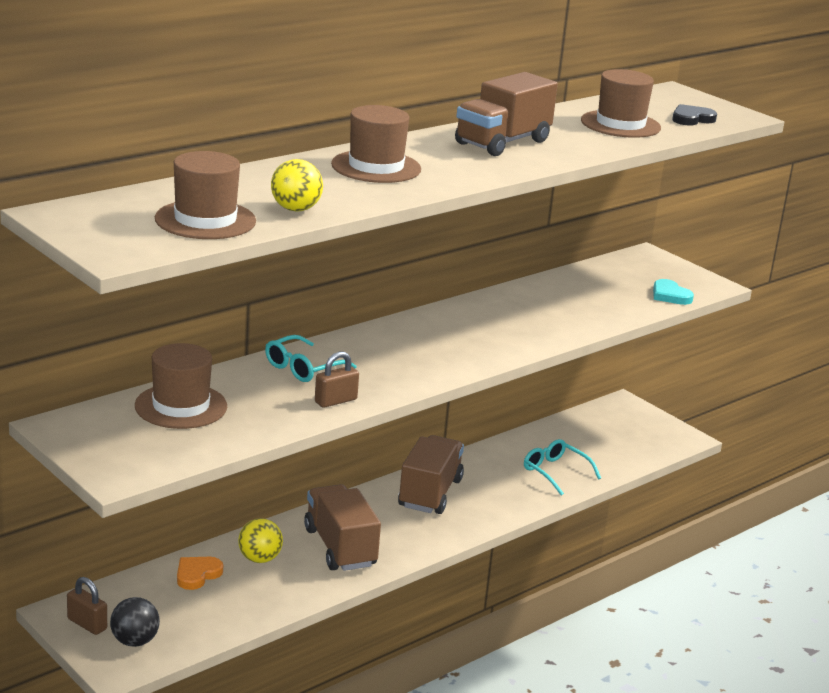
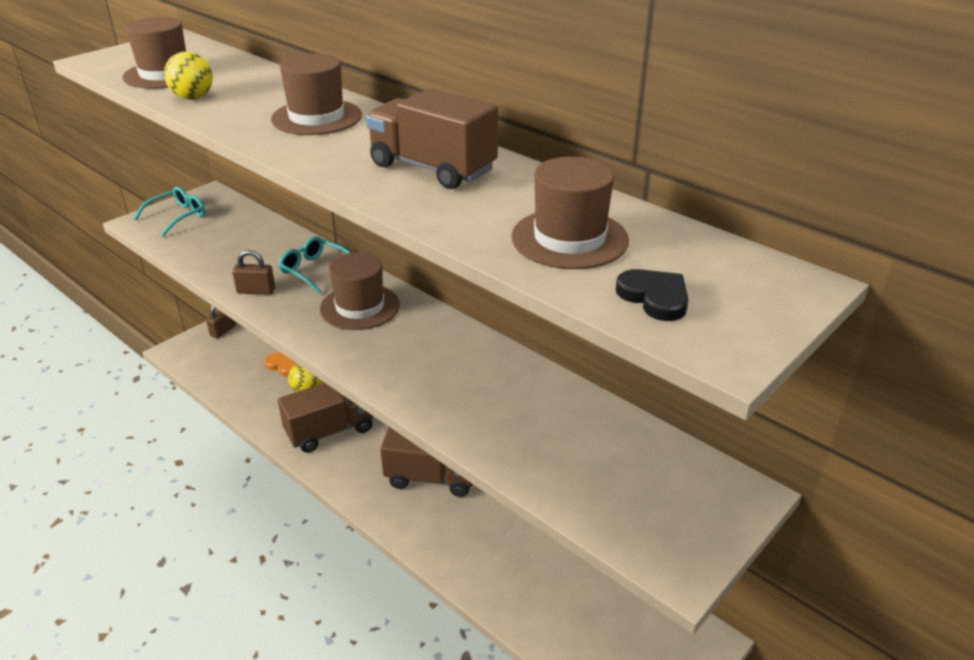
camera: 85 degrees right, 10 degrees up
(134, 641) = (203, 352): black ball -> none
(181, 406) = (240, 229): brown hat -> brown hat (360, 307)
(336, 401) = (256, 291): brown padlock -> brown padlock turned 45 degrees counterclockwise
(555, 472) = (505, 574): turquoise glasses -> turquoise glasses (177, 217)
(670, 295) = (609, 517): turquoise heart -> none

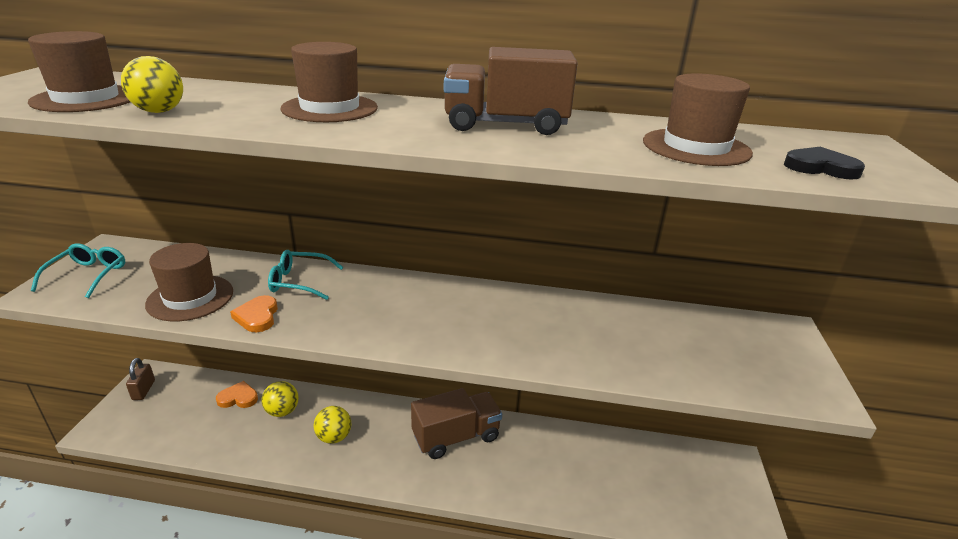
camera: 35 degrees left, 5 degrees down
(256, 291) = (257, 316): brown padlock -> orange heart
(330, 431) = (334, 437): brown truck -> yellow ball
(360, 307) = (377, 298): brown hat -> brown hat (190, 298)

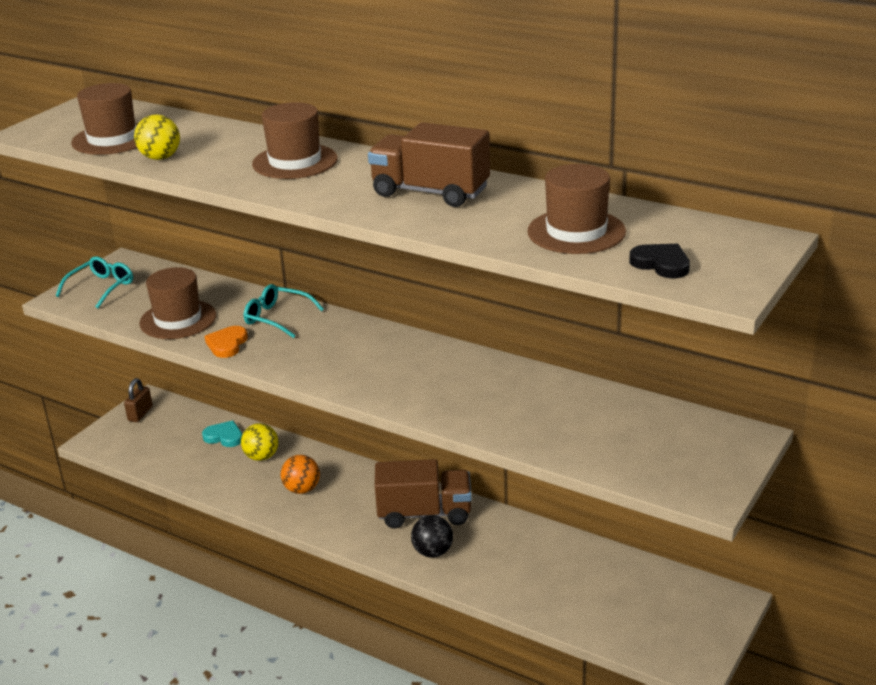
camera: 25 degrees right, 0 degrees up
(238, 398) = (224, 437): orange heart -> turquoise heart
(334, 437) = (302, 489): yellow ball -> orange ball
(483, 475) = (433, 552): none -> black ball

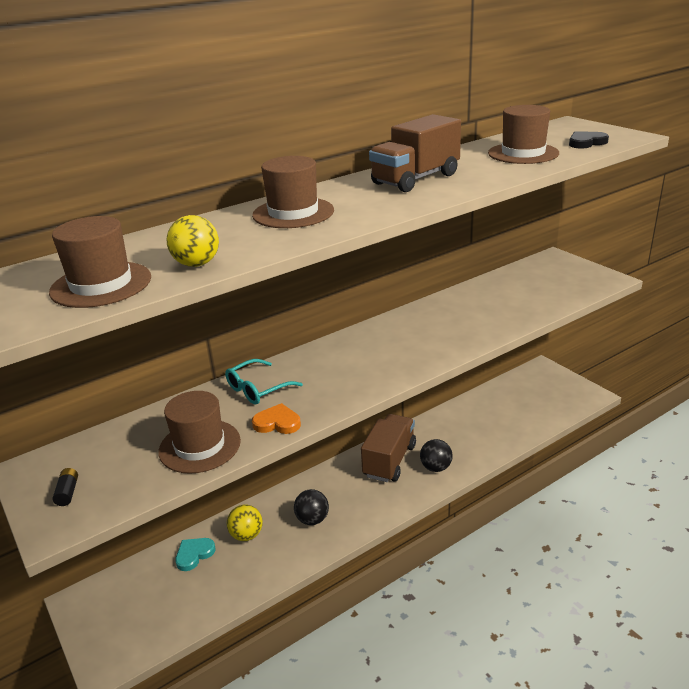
camera: 65 degrees left, 0 degrees up
(101, 288) = (68, 492): turquoise glasses -> black battery
(140, 414) = (94, 614): brown padlock -> none
(227, 344) = (277, 423): orange heart -> orange heart turned 150 degrees clockwise
(302, 489) = (312, 519): orange ball -> black ball

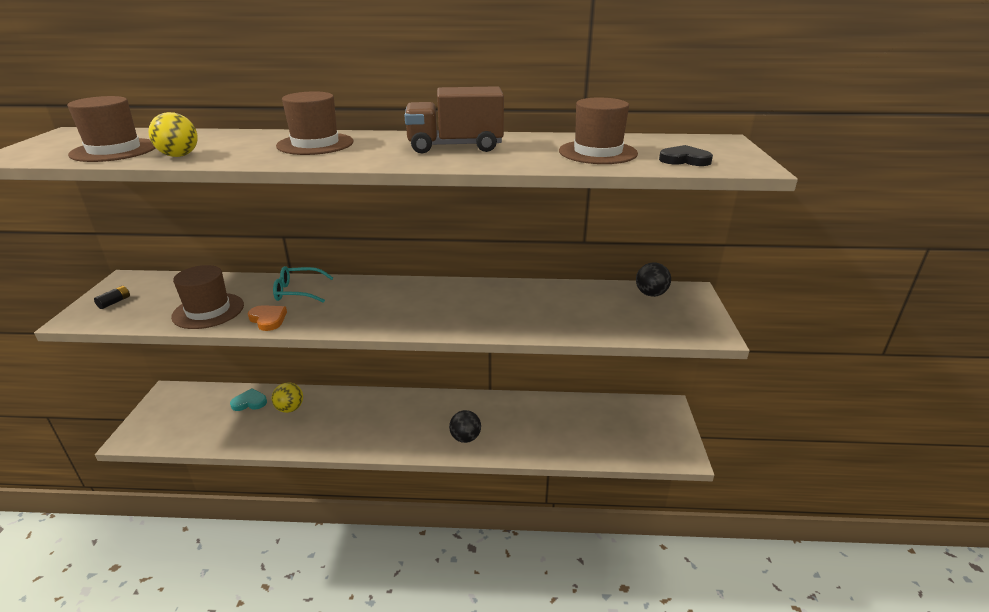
camera: 35 degrees right, 0 degrees up
(312, 519) = (337, 423): black ball -> black ball (651, 294)
(389, 461) = (440, 412): brown truck -> none

